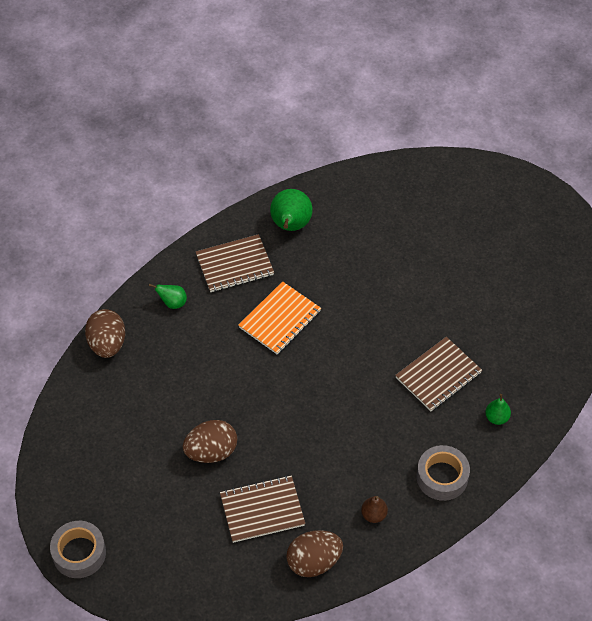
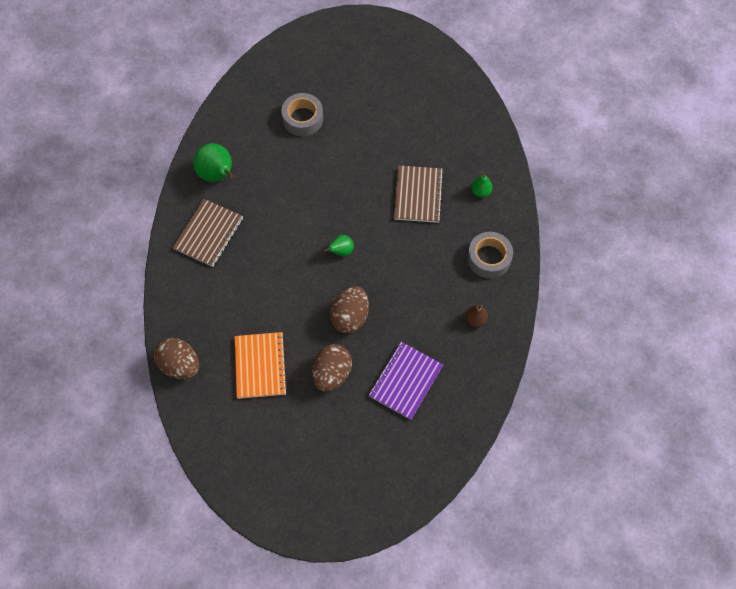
camera: 45 degrees left, 10 degrees up
(79, 553) = (320, 523): grey tape -> grey tape (303, 119)
(172, 303) = (194, 296): green pear -> green pear (341, 251)
(262, 510) = (405, 381): brown notebook -> purple notebook
(280, 319) = (280, 245): orange notebook -> orange notebook (260, 366)
(314, 562) = (472, 383): brown egg -> brown egg (350, 317)

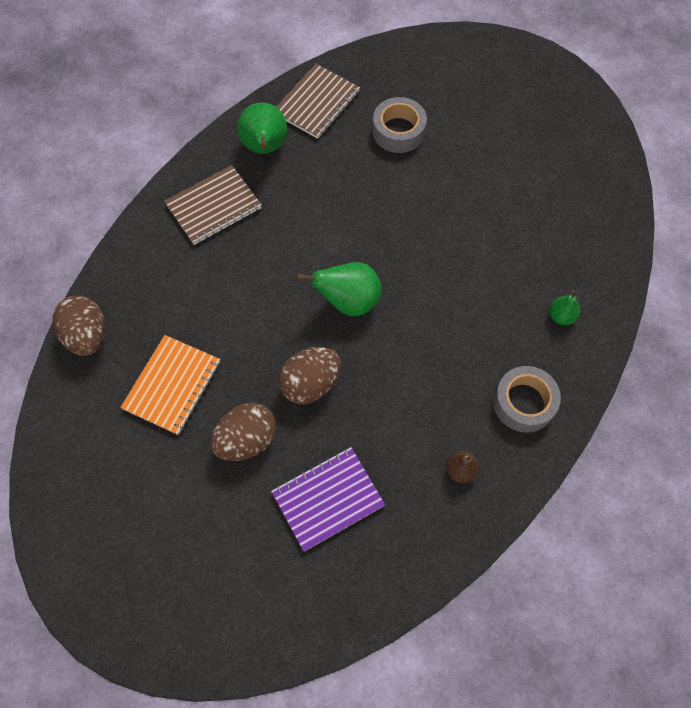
camera: 30 degrees right, 0 degrees up
(341, 251) = (348, 301): green pear -> green pear, size x1.81
(418, 195) = (481, 282): brown notebook -> brown notebook (317, 103)

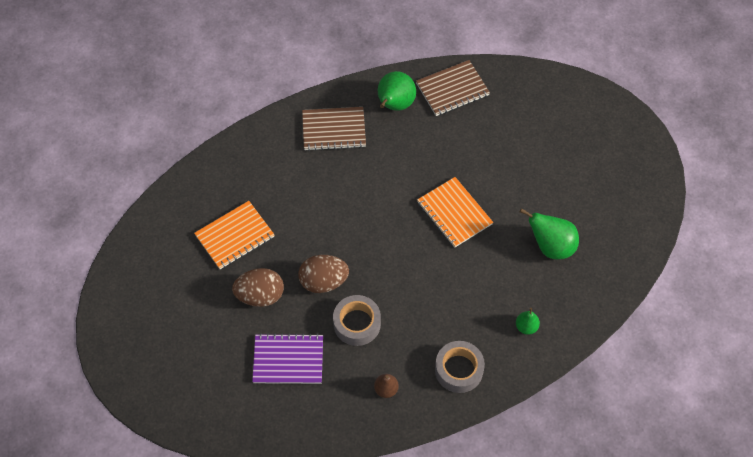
camera: 30 degrees right, 5 degrees down
(87, 336) = (200, 176): brown egg -> none
(348, 301) = (384, 240): green pear -> green pear (551, 246)
(398, 131) = (498, 138): grey tape -> grey tape (357, 323)
(405, 233) = (454, 213): none -> orange notebook

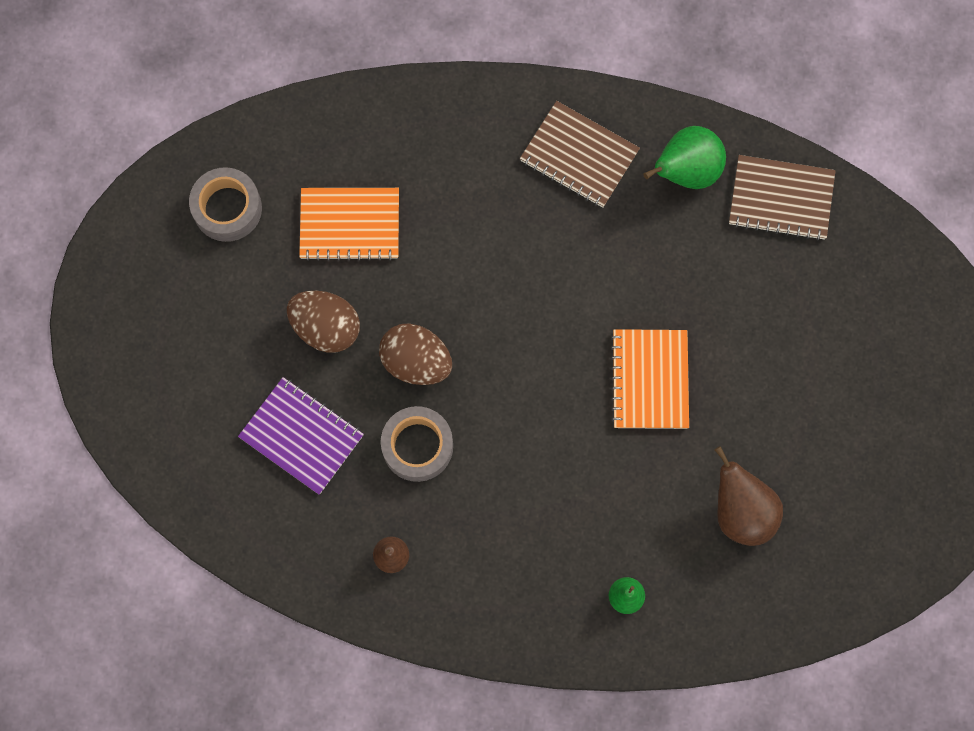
camera: 35 degrees right, 15 degrees up
(459, 370) = (498, 594): grey tape -> grey tape (227, 208)
(551, 246) = (741, 511): green pear -> brown pear

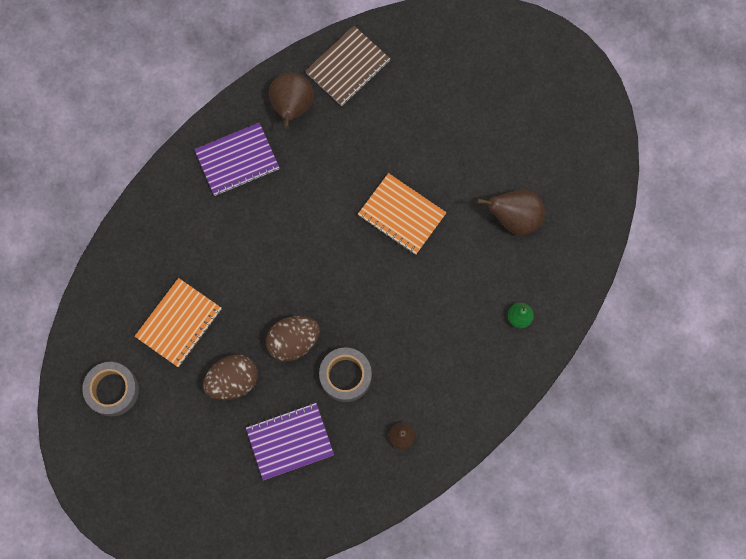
camera: 55 degrees left, 0 degrees up
(579, 156) = (237, 160): brown notebook -> purple notebook
(685, 171) = (292, 107): green pear -> brown pear

